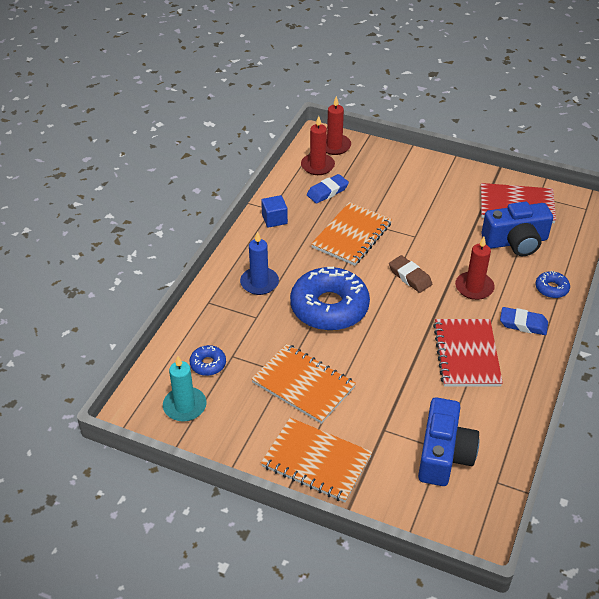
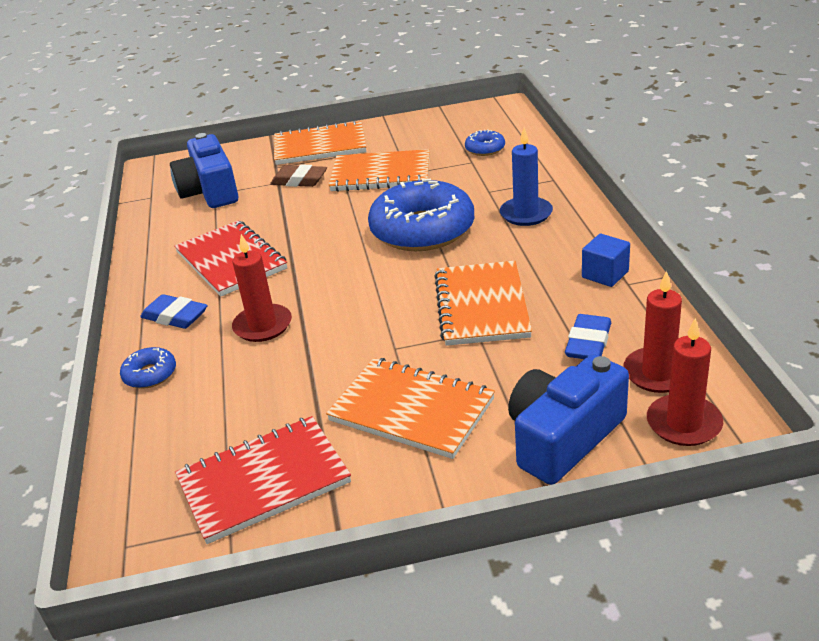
camera: 150 degrees right, 10 degrees down
(185, 406) = (466, 125): turquoise candle -> none
(410, 277) = (357, 298): brown eraser -> brown eraser (299, 181)
(433, 203) = (411, 410): none -> orange notebook
(516, 242) = (234, 415): blue camera -> blue camera (563, 437)
(523, 324) = (175, 317): blue eraser -> blue eraser turned 45 degrees clockwise

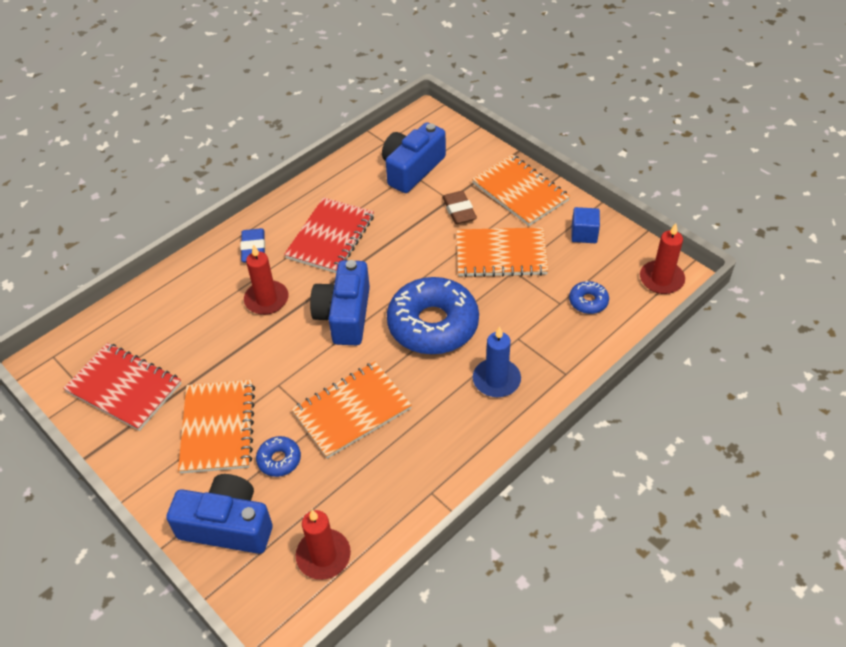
camera: 55 degrees right, 15 degrees up
(150, 374) = (192, 274): blue donut -> blue donut (279, 460)
(349, 278) = (344, 315): none -> blue camera
(381, 174) = (501, 254): orange notebook -> orange notebook turned 60 degrees counterclockwise
(588, 343) = (339, 497): blue eraser -> none
(605, 274) = (435, 472): blue cube -> blue cube (584, 234)
(683, 423) = (273, 592): red candle -> red candle (661, 279)

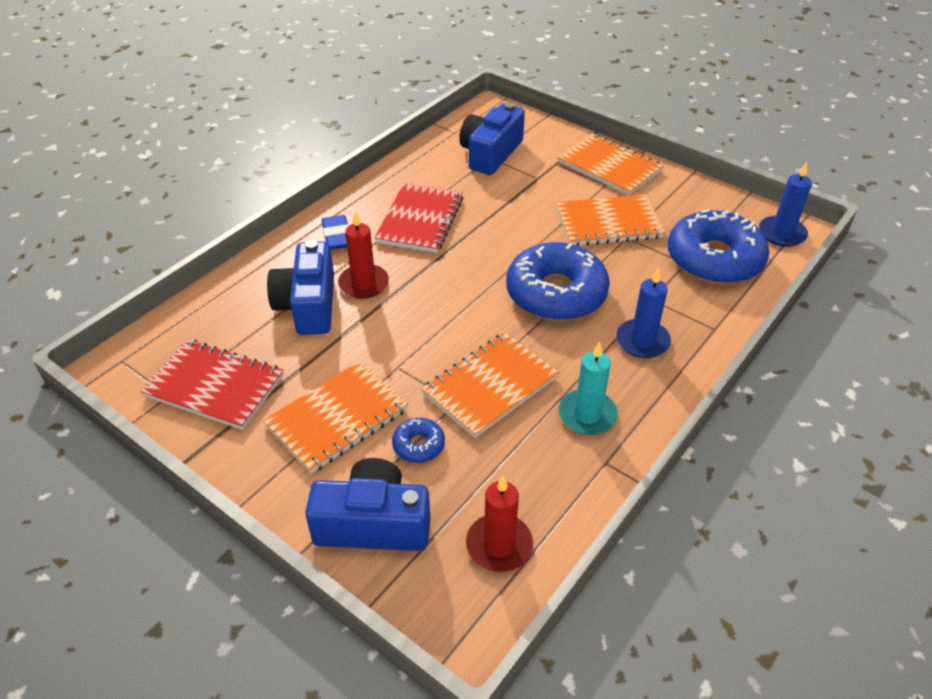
camera: 10 degrees left, 5 degrees down
(218, 428) = (337, 418): orange notebook -> orange notebook turned 60 degrees clockwise
(344, 315) = (456, 292): blue camera -> blue camera (308, 305)
(427, 446) = (587, 415): none -> turquoise candle
(459, 211) = (551, 187): brown eraser -> none
(584, 234) = (688, 199): blue cube -> none
(588, 301) = (714, 259): blue donut -> blue donut, size x2.29
(661, 279) = (782, 233): red candle -> blue candle

